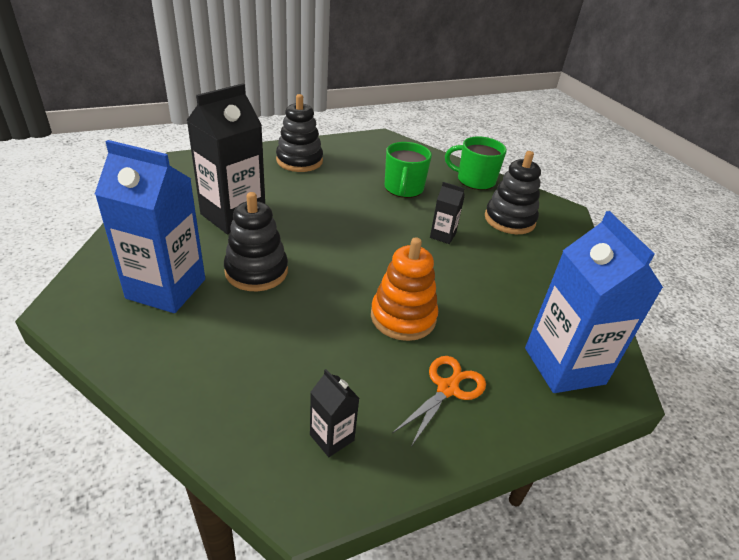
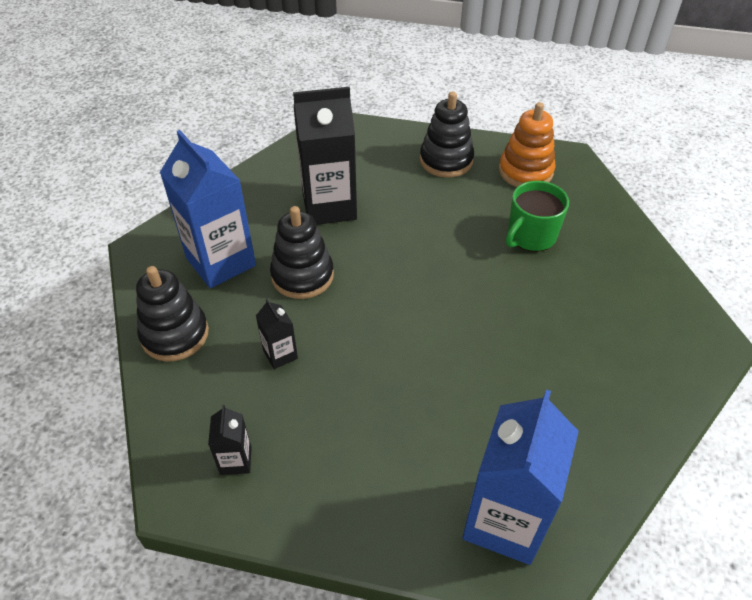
camera: 40 degrees right, 10 degrees up
(403, 317) = (391, 384): orange stacking toy -> orange stacking toy (525, 171)
(442, 235) = (519, 313): black carton -> black carton (280, 354)
(447, 388) = (366, 475): orange scissors -> none
(475, 180) = (633, 256): green mug -> none
(509, 220) = (623, 326): black stacking toy -> black stacking toy (175, 334)

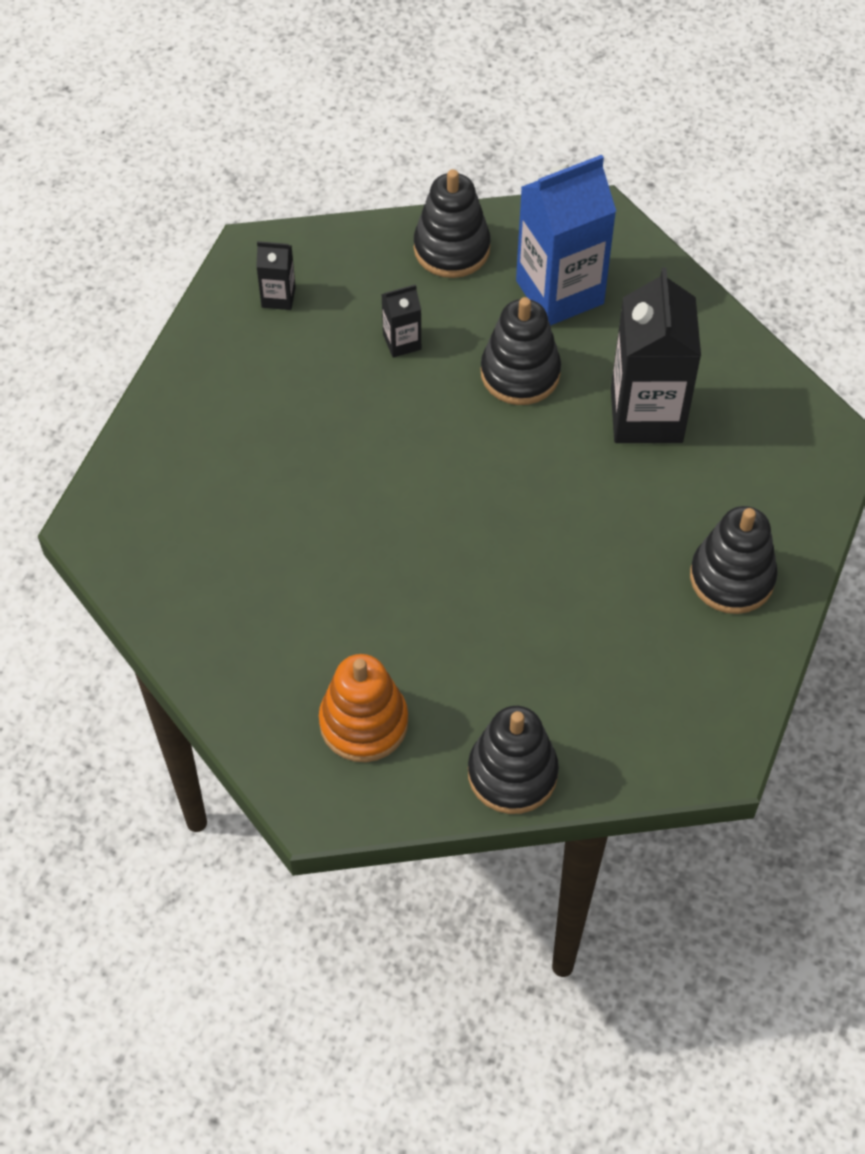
camera: 100 degrees right, 10 degrees up
(504, 520) = (152, 509): blue carton -> none
(525, 171) = (692, 681): orange stacking toy -> orange stacking toy (364, 722)
(530, 236) = (548, 647): green mug -> none
(629, 243) = (512, 773): none -> black stacking toy

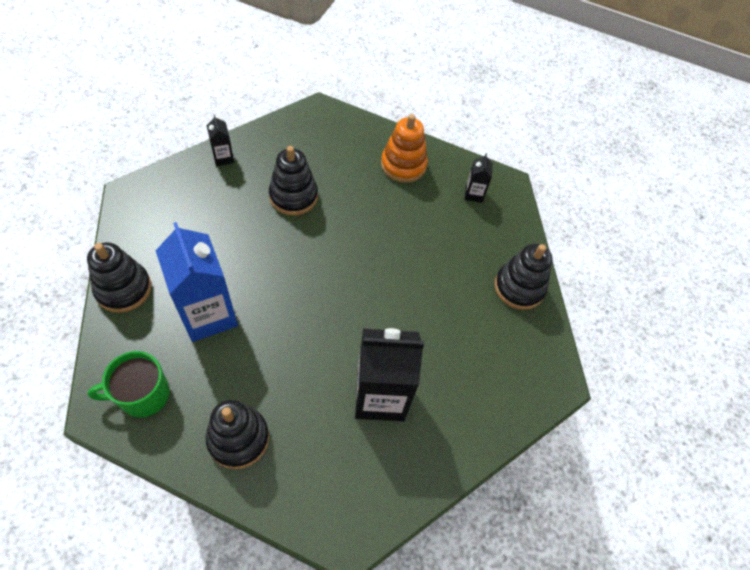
camera: 85 degrees right, 0 degrees up
(364, 722) = (176, 218): orange stacking toy -> orange stacking toy (403, 165)
(402, 342) = (441, 254): black carton -> black carton (223, 158)
(520, 373) = (417, 319): black stacking toy -> black stacking toy (293, 196)
(559, 292) = (486, 350): blue carton -> blue carton (208, 315)
(687, 707) = (143, 395): none -> green mug

